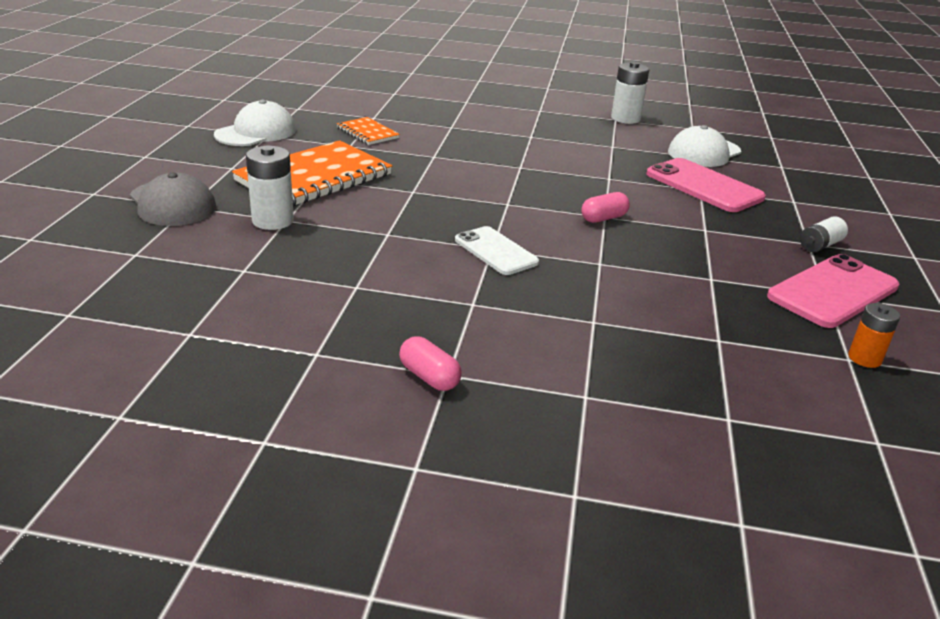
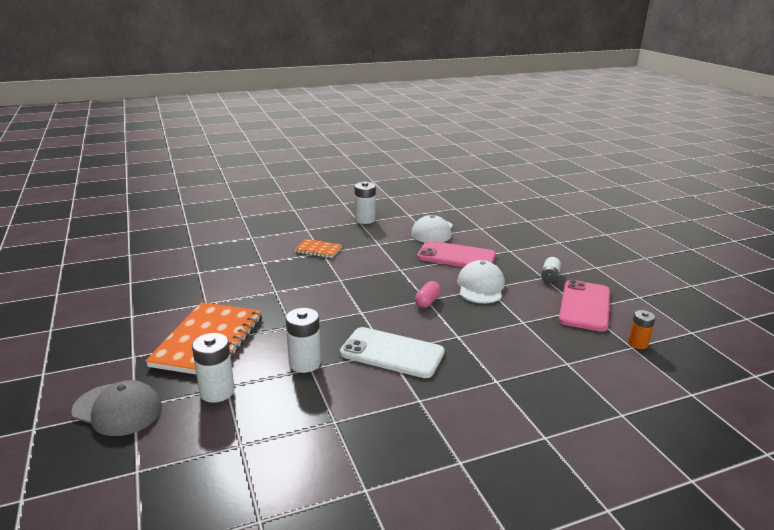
camera: 30 degrees left, 5 degrees down
(256, 132) = (119, 316): white cap -> white cap (480, 286)
(367, 133) = (208, 287): orange notebook -> orange notebook (318, 250)
(387, 227) = (305, 363): none -> white battery
(429, 377) = (452, 470): pink capsule -> none
(495, 251) = (392, 353): white phone -> white phone, size x1.52

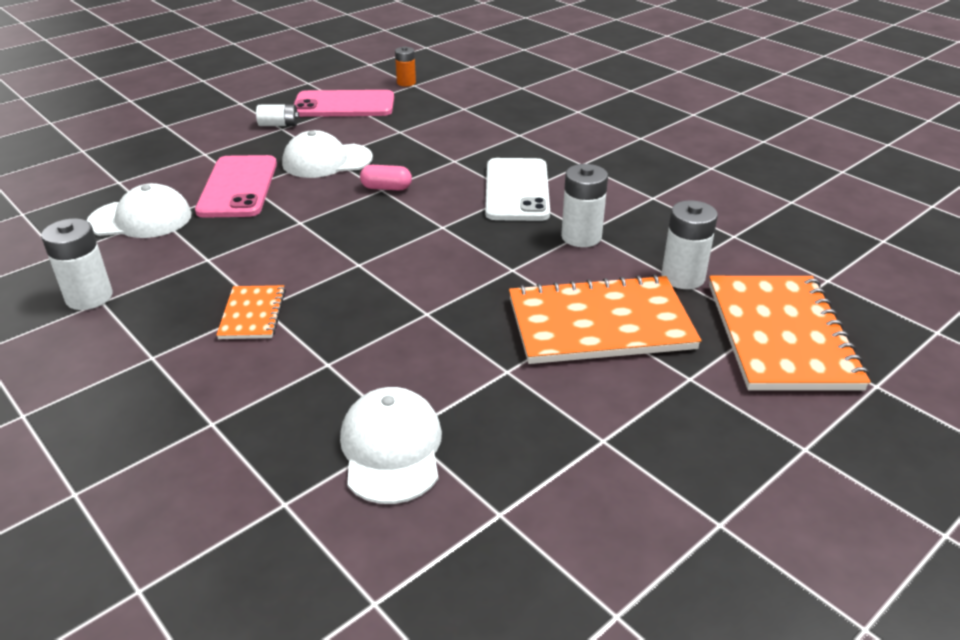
camera: 110 degrees left, 10 degrees up
(118, 409) = (781, 335): grey cap -> orange notebook
(192, 267) = (391, 449): none -> white cap

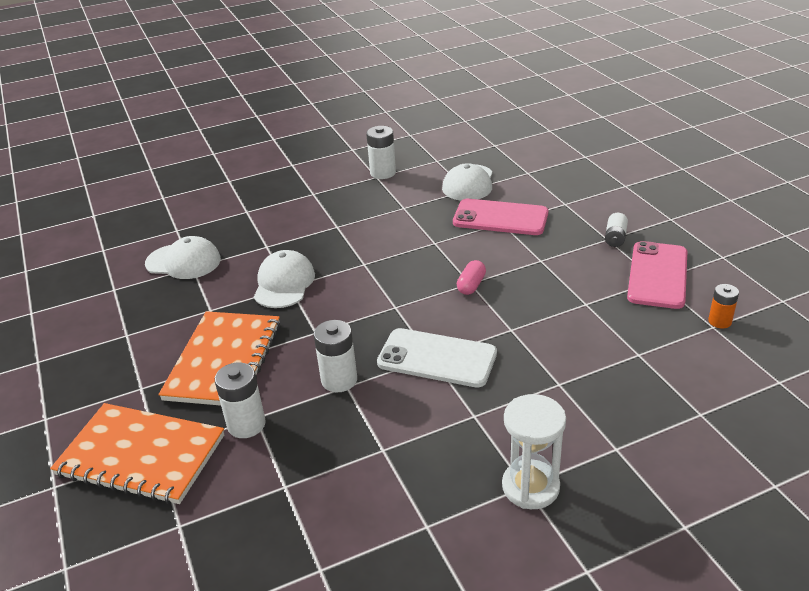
camera: 110 degrees right, 0 degrees up
(252, 314) = (331, 223): orange notebook -> none
(327, 161) = (533, 259): white cap -> white cap (284, 283)
(639, 135) = (530, 487): none -> white hourglass

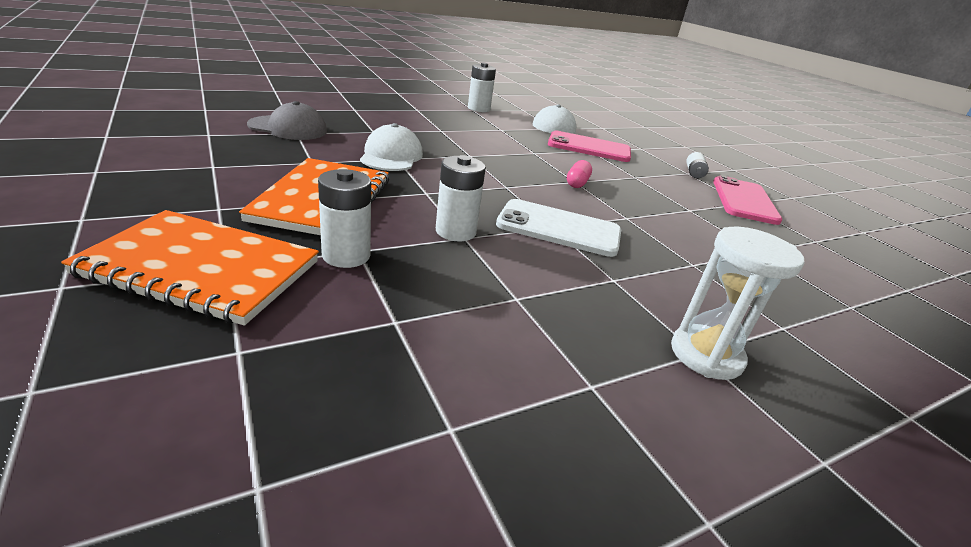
camera: 10 degrees left, 5 degrees down
(183, 262) = (288, 128): white cap -> grey cap
(719, 321) = (819, 238): orange battery -> none

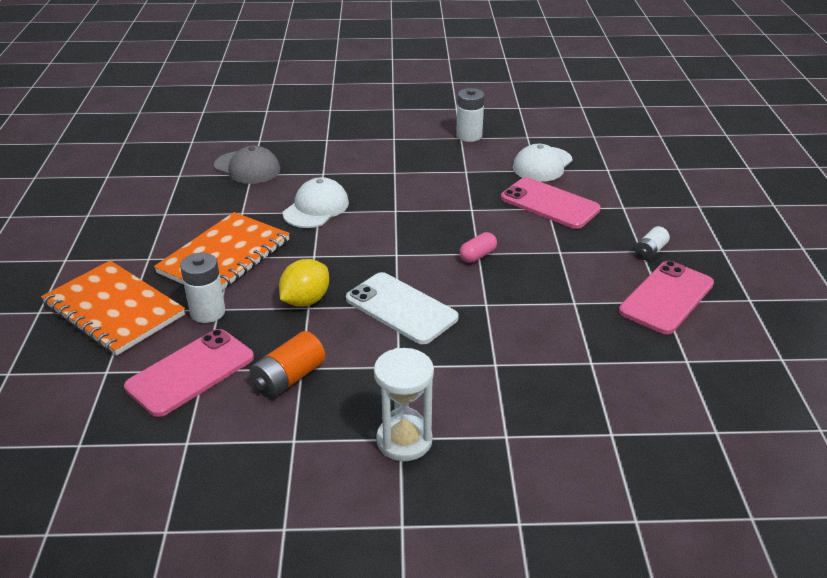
camera: 30 degrees right, 5 degrees up
(378, 328) = (190, 372): none -> pink phone
(455, 231) = (305, 300): white battery -> yellow lemon
(513, 312) = (289, 378): none -> orange battery

